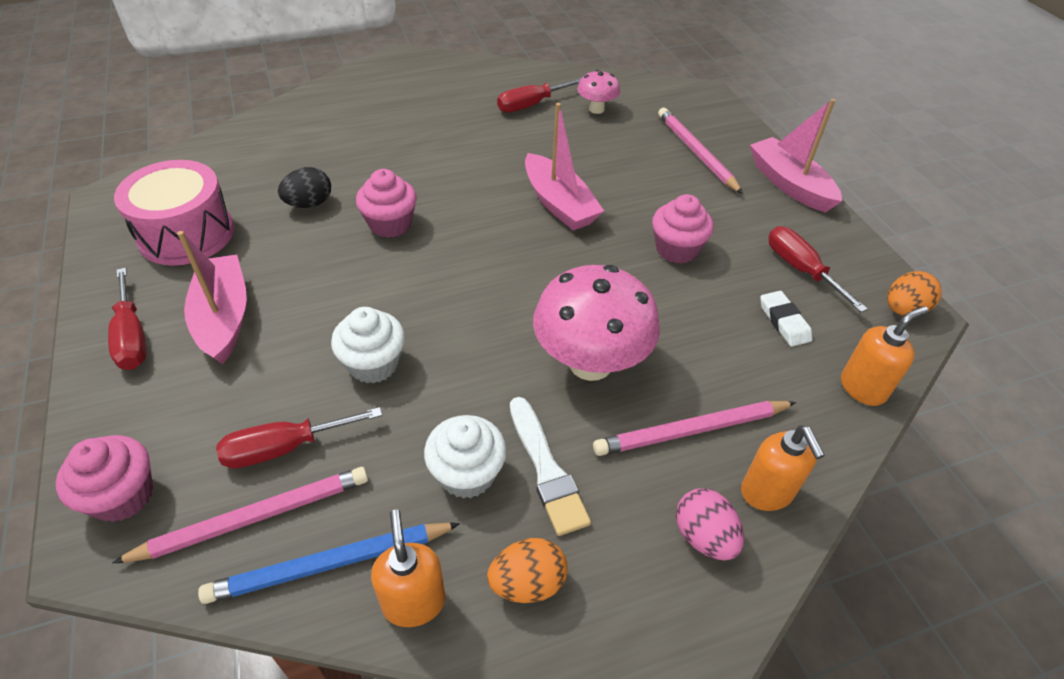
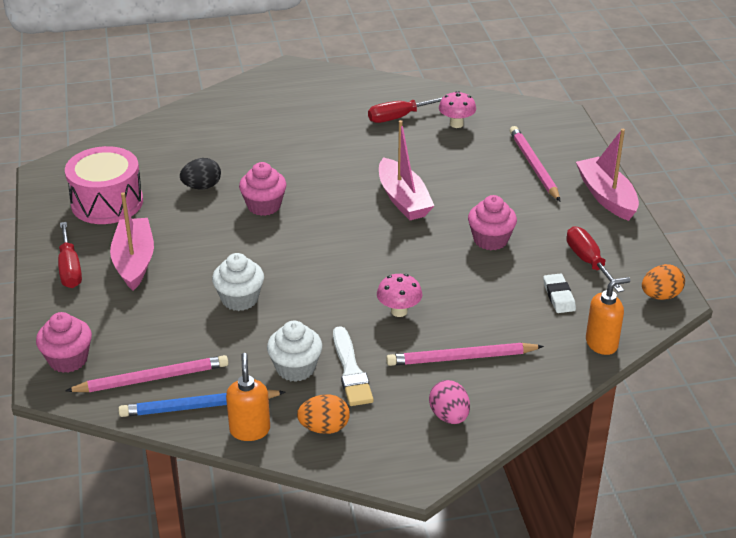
camera: 10 degrees right, 10 degrees down
(284, 448) = (173, 343): red screwdriver -> none
(590, 363) = (399, 311): pink mushroom -> pink mushroom, size x0.51
(767, 493) = (502, 397): orange soap dispenser -> none

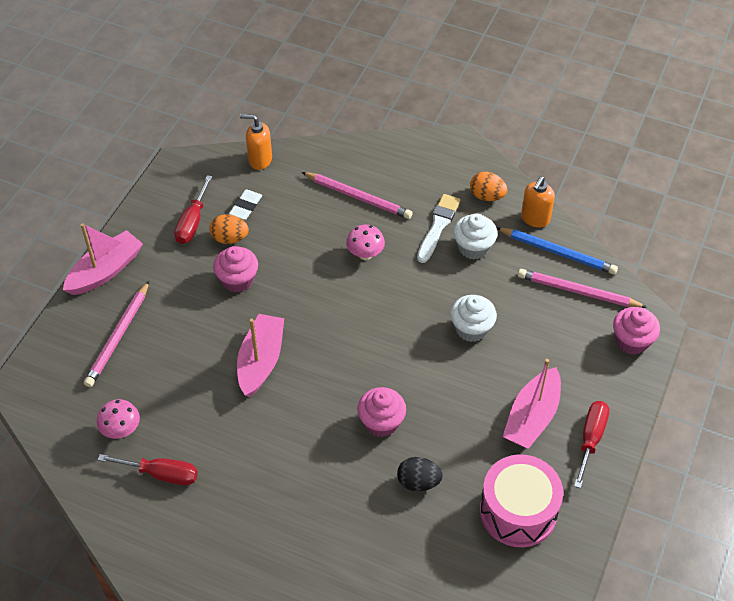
camera: 145 degrees left, 15 degrees up
(449, 416) = (404, 164): pink egg -> none
(606, 197) = (105, 271): pink boat -> pink boat turned 150 degrees counterclockwise
(660, 296) = (180, 171): orange egg -> orange egg (230, 238)

